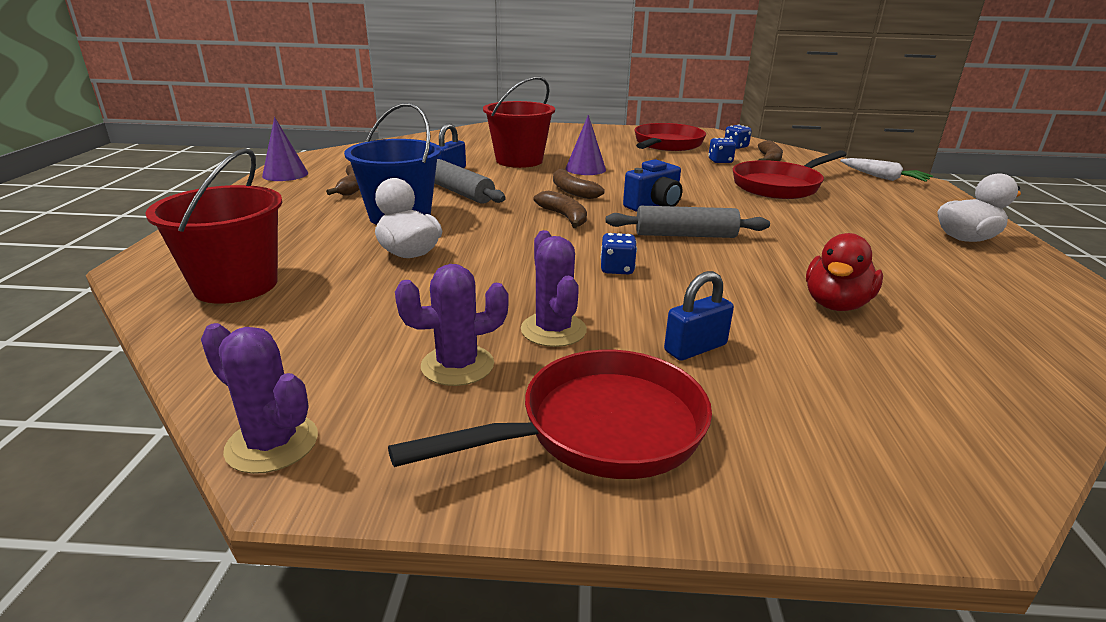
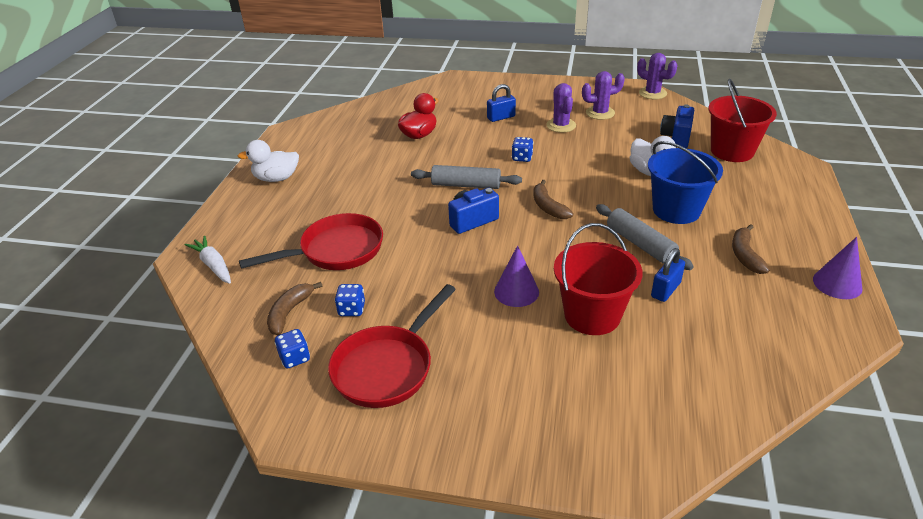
camera: 170 degrees left, 10 degrees up
(318, 308) = (676, 138): none -> blue camera
(572, 191) = (537, 244): brown banana -> none
(599, 429) = (547, 94): red pan -> none

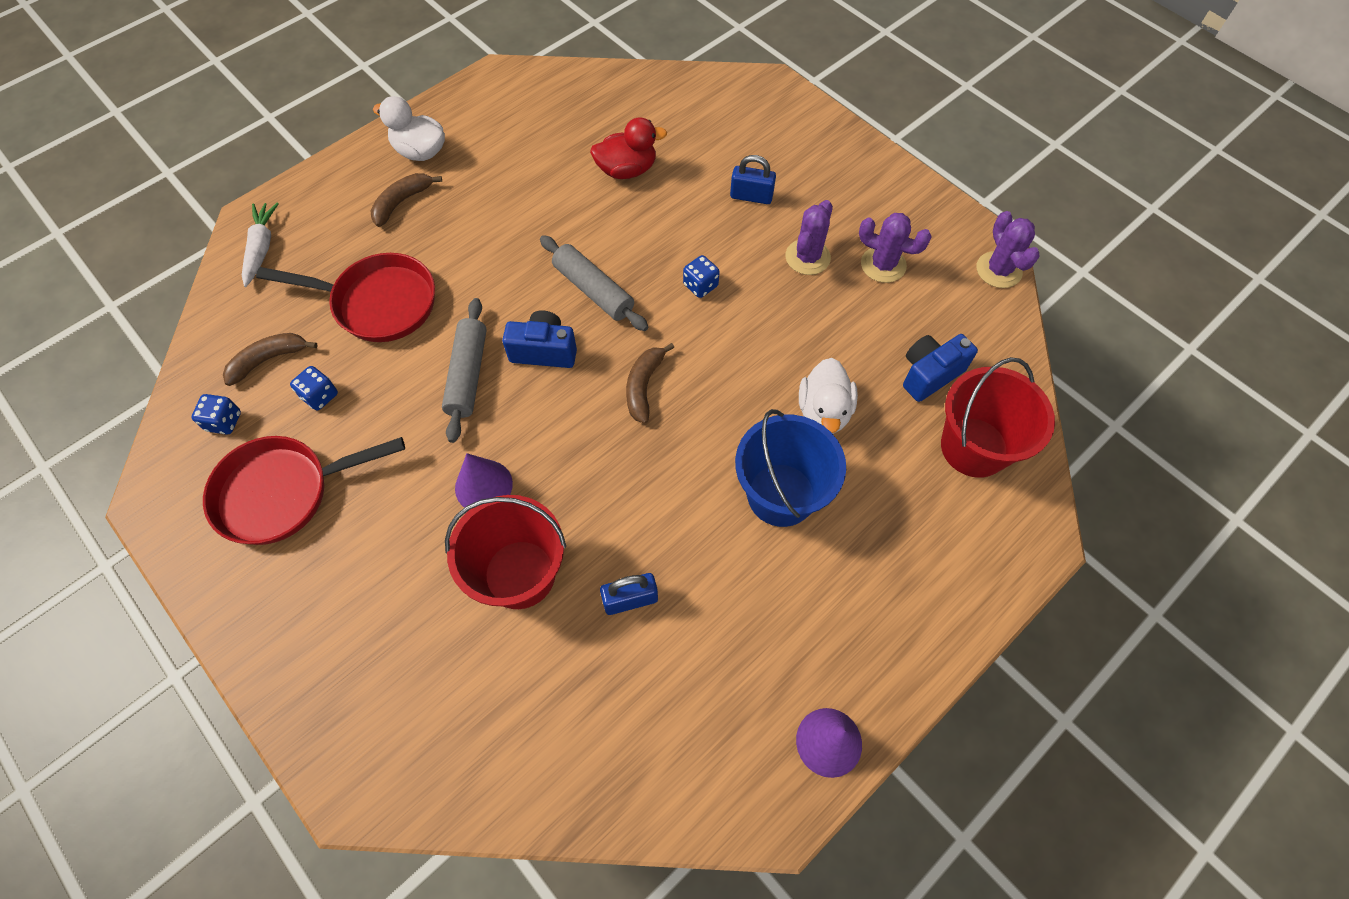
camera: 35 degrees right, 25 degrees up
(640, 244) = (679, 515): grey rolling pin -> grey rolling pin (468, 375)
(745, 255) = (776, 620): brown banana -> brown banana (402, 202)

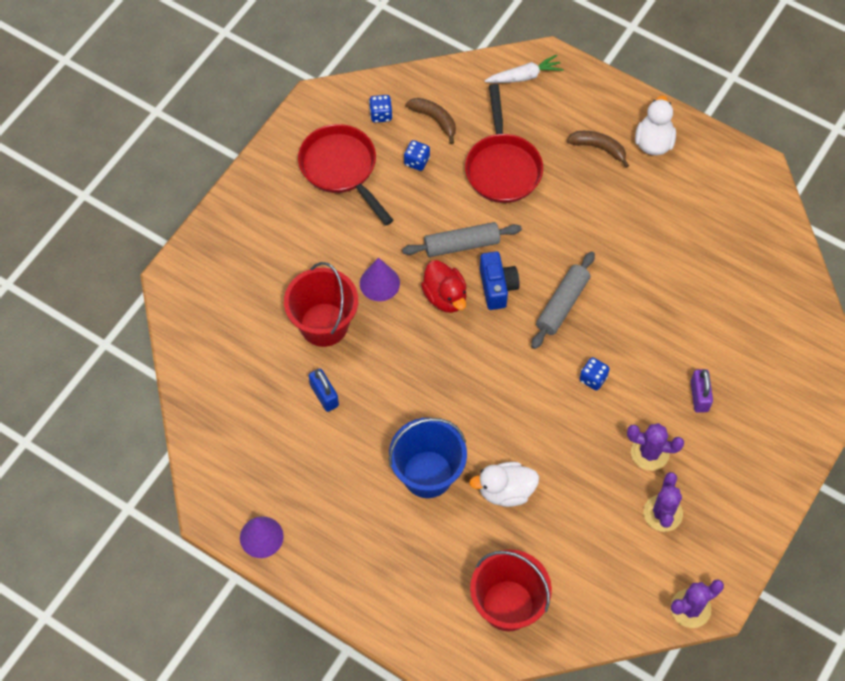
camera: 75 degrees right, 0 degrees up
(627, 170) = (691, 295): red duck -> red duck (445, 297)
(644, 386) = (488, 361): brown banana -> none
(751, 196) = (699, 396): blue padlock -> purple padlock
(929, 374) = (564, 564): blue camera -> none

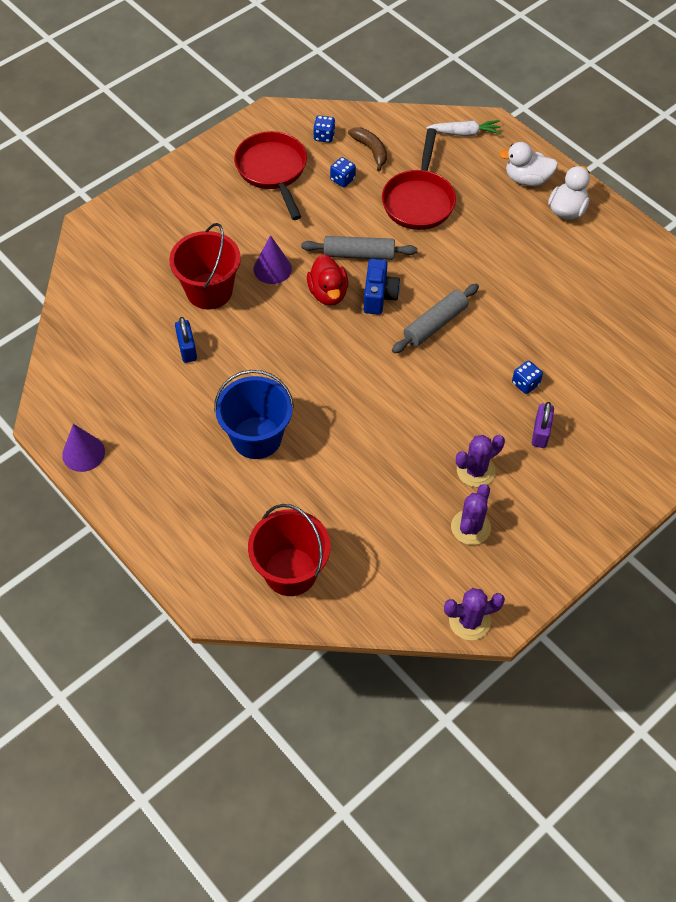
camera: 15 degrees right, 5 degrees down
(505, 491) = (325, 470): white duck -> white duck (527, 179)
(593, 378) = (442, 393): blue dice -> blue dice (525, 383)
(599, 148) = (513, 204): brown banana -> none
(650, 453) = (475, 470): purple cactus -> purple cactus turned 60 degrees counterclockwise

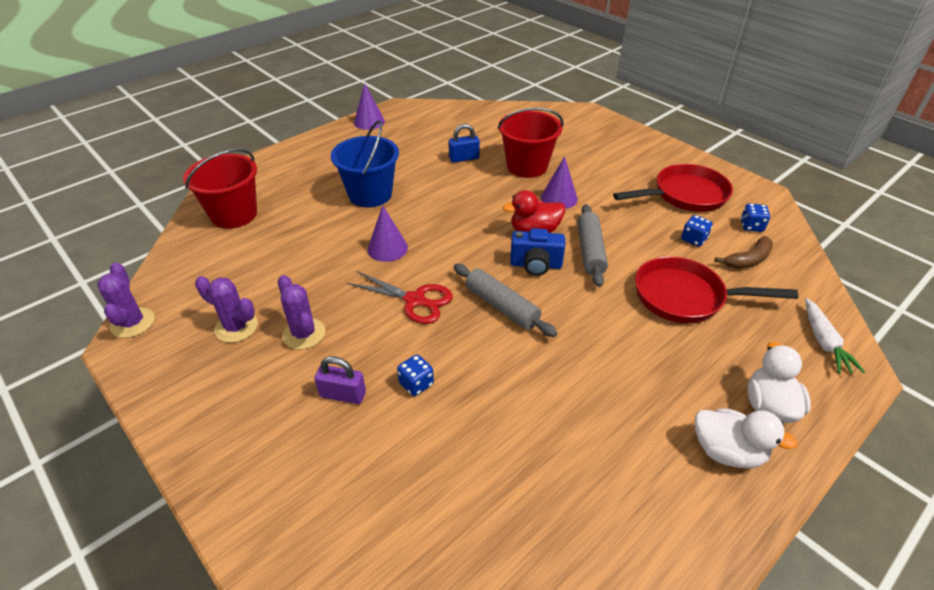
camera: 90 degrees right, 15 degrees down
(354, 414) = (387, 248): none -> purple cone
(429, 388) = (415, 300): none -> red scissors

